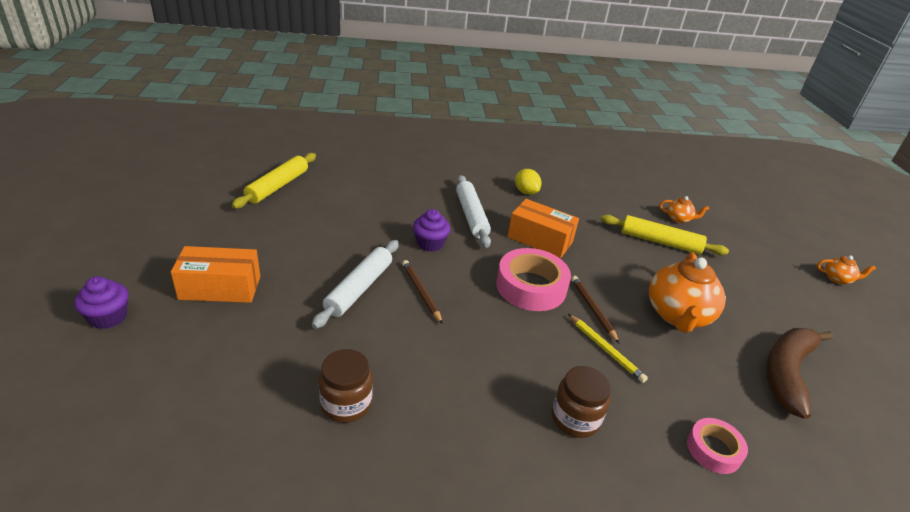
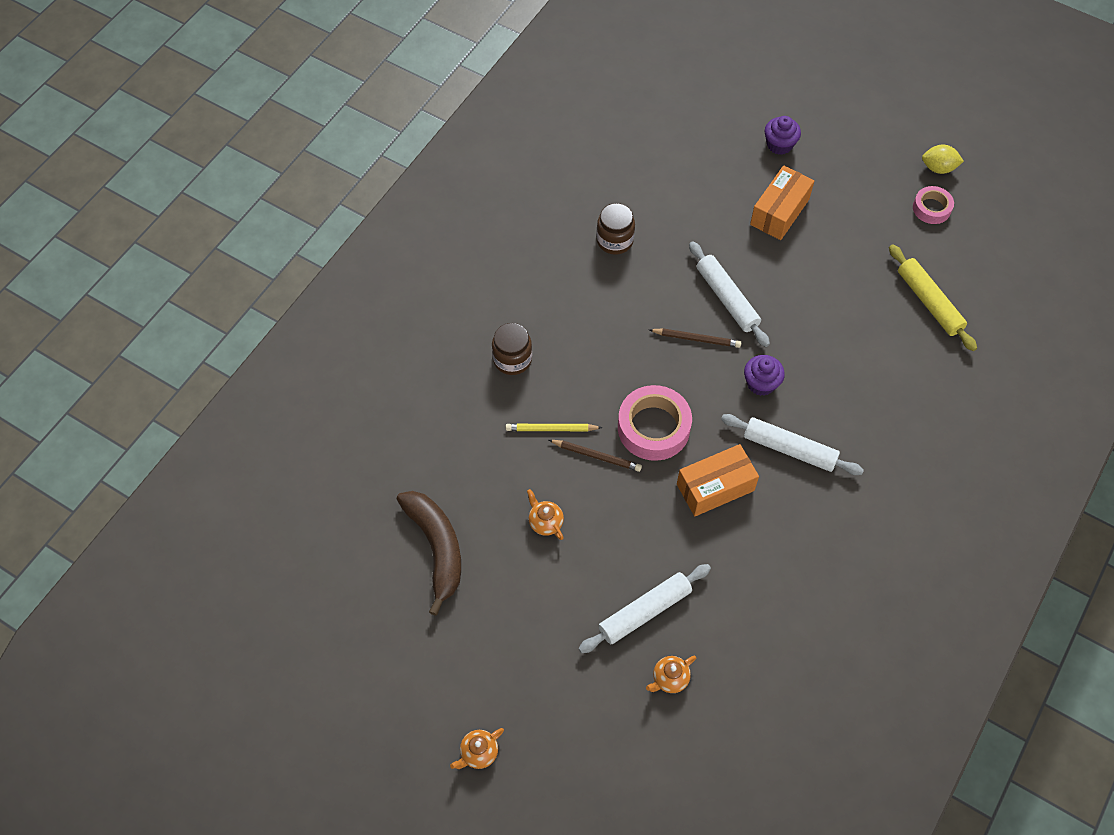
camera: 130 degrees right, 25 degrees up
(526, 192) = (810, 540): yellow lemon -> yellow lemon (938, 168)
(660, 242) = (645, 612): yellow rolling pin -> white rolling pin
(677, 315) = (545, 522): orange teapot -> orange teapot, size x0.47
(713, 450) = (431, 424): pink tape -> pink tape (931, 208)

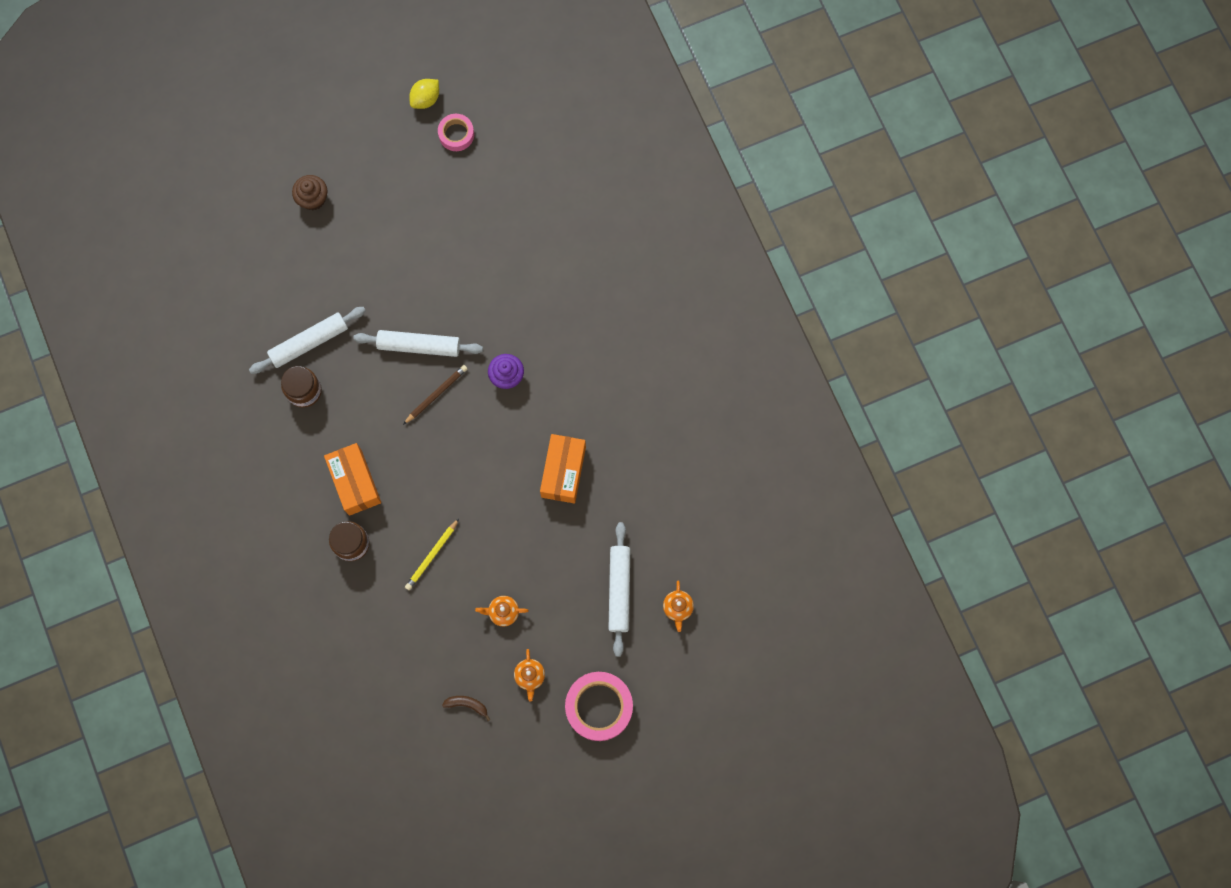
camera: 55 degrees left, 15 degrees up
(436, 548) = (467, 705): brown banana -> brown banana, size x0.42
(478, 753) = (638, 774): orange teapot -> orange teapot (530, 676)
(596, 456) = (478, 538): brown pencil -> none
(653, 427) = (485, 480): pink tape -> pink tape (599, 707)
(779, 145) = (313, 198): purple cupcake -> brown cupcake
(779, 212) = (374, 247): orange box -> orange box (355, 482)
(789, 449) = (572, 397): white rolling pin -> white rolling pin (309, 343)
(929, 302) = (531, 204): yellow rolling pin -> none

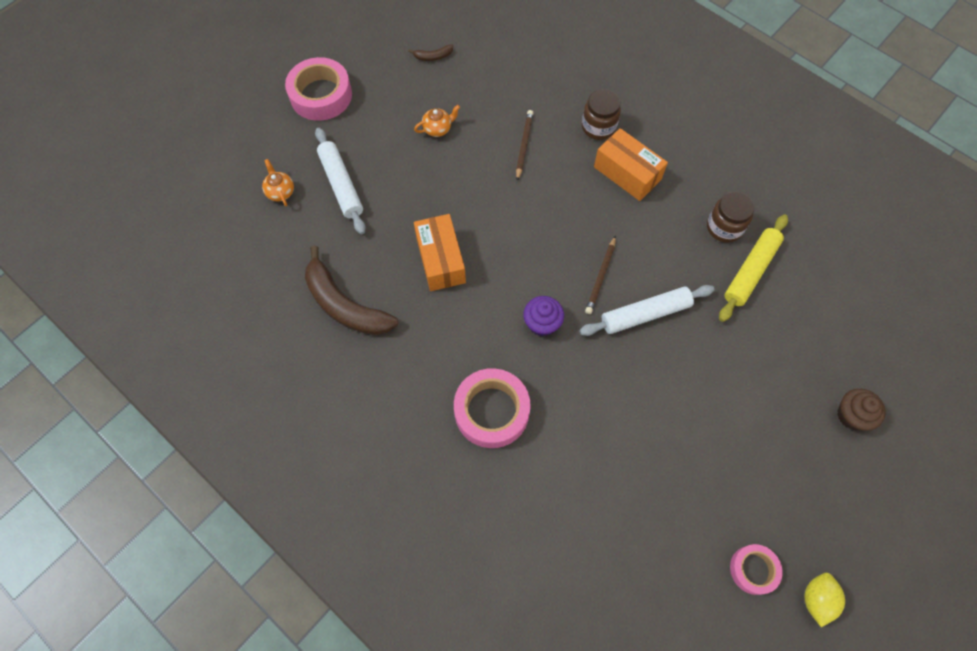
camera: 155 degrees right, 10 degrees down
(309, 343) = (750, 271): white rolling pin -> yellow rolling pin
(431, 555) = (524, 145): yellow pencil -> brown pencil
(530, 676) = (391, 94): orange teapot -> none
(583, 323) = (491, 411): none -> pink tape
(662, 466) = (344, 305): none -> brown banana

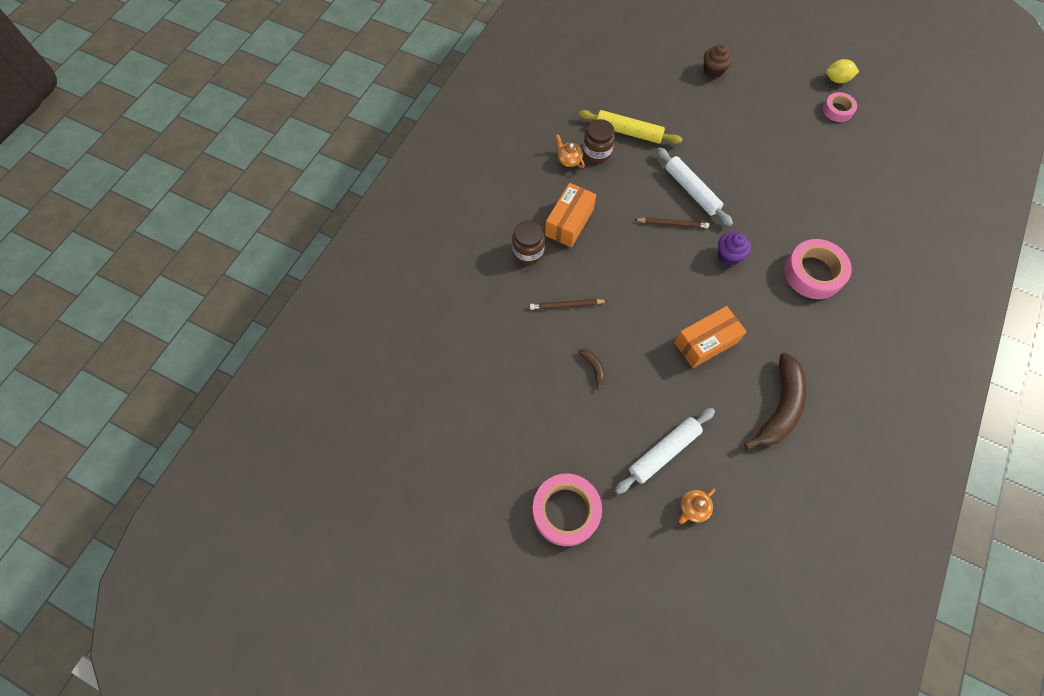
camera: 105 degrees left, 0 degrees up
(433, 56) = (484, 412): brown banana -> brown banana (593, 368)
(438, 129) = (572, 383): orange teapot -> orange teapot (569, 160)

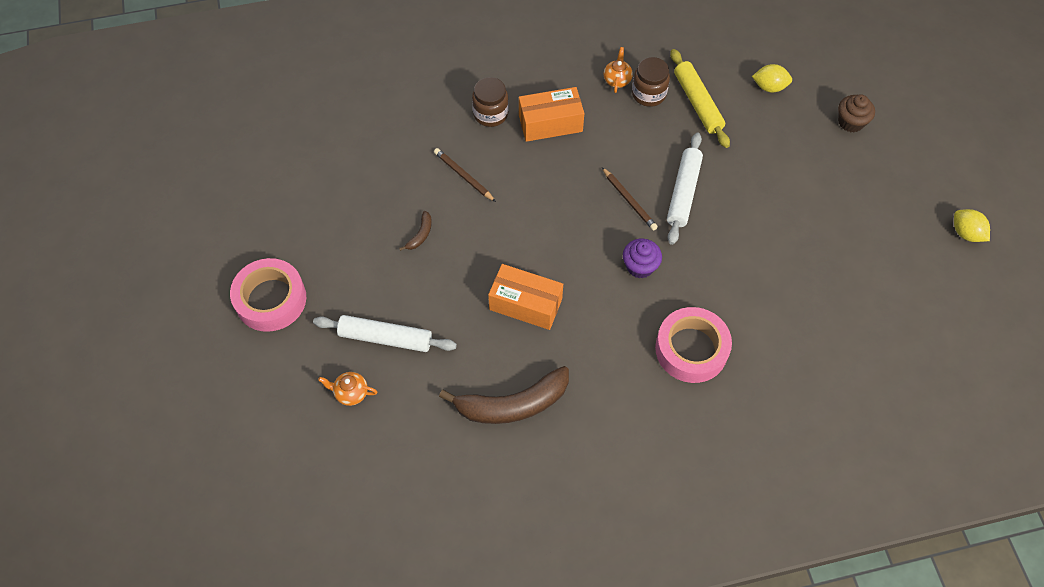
camera: 50 degrees right, 5 degrees down
(650, 88) = (769, 87): none -> yellow lemon
(837, 110) = (924, 256): pink tape -> none

